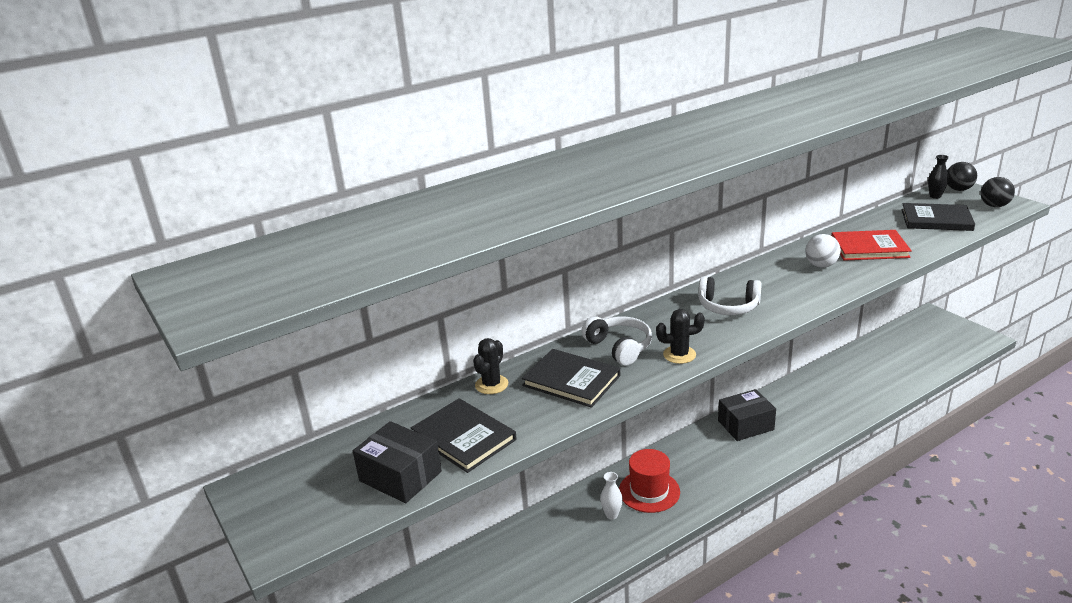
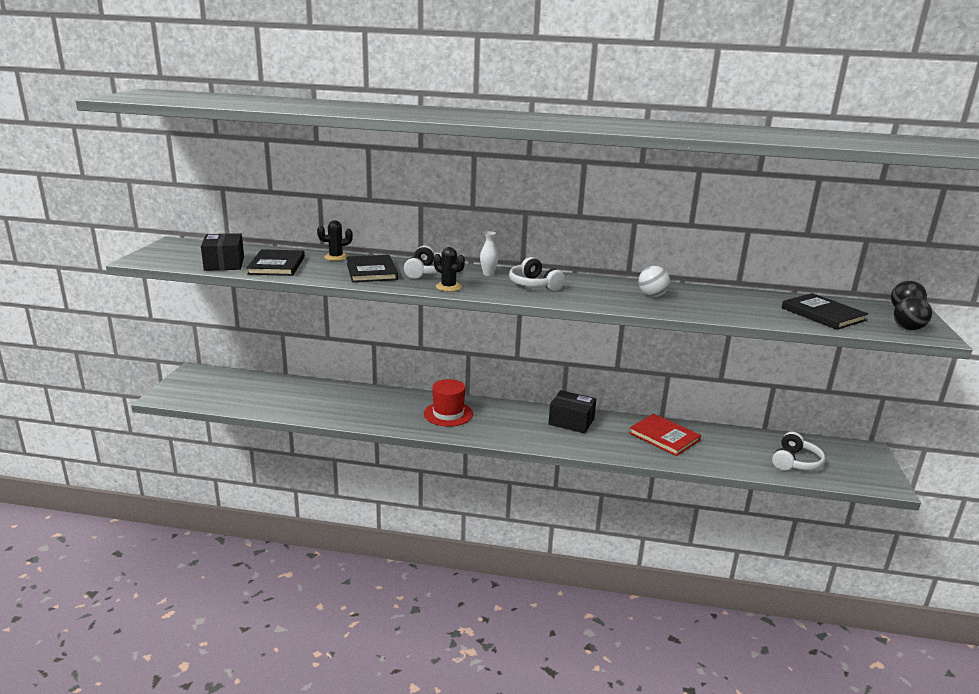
camera: 40 degrees right, 5 degrees down
(611, 515) = (408, 410): white vase -> white vase (488, 274)
(869, 248) = (715, 303): red book -> red book (664, 437)
(919, 356) = (795, 462): none -> white headphones
(935, 196) = (867, 306): black vase -> none

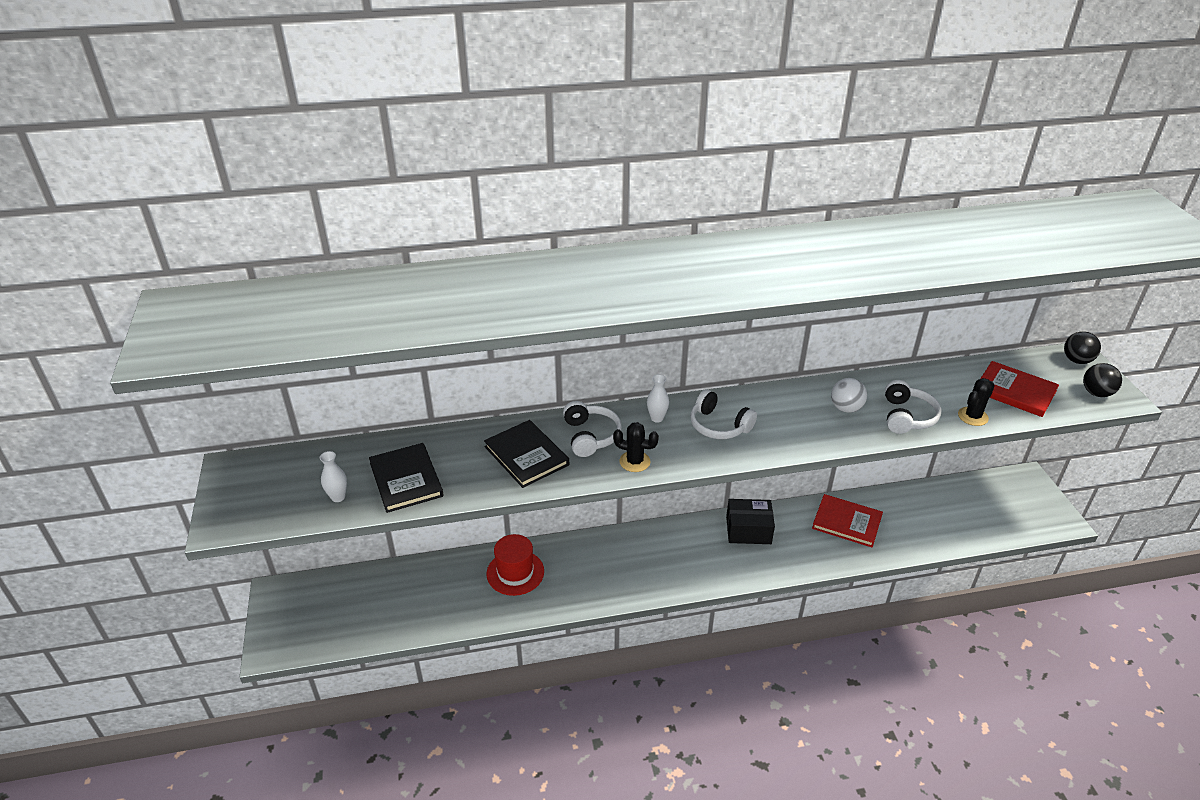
camera: 20 degrees left, 15 degrees up
(224, 263) = (338, 497): black box -> white vase
(336, 257) = (462, 437): black cactus -> black cactus (973, 416)
(448, 414) = (618, 562): red hat -> red hat (515, 572)
(795, 462) = (976, 517): white headphones -> white headphones (907, 417)
(822, 314) = (1015, 391): black book -> red book

